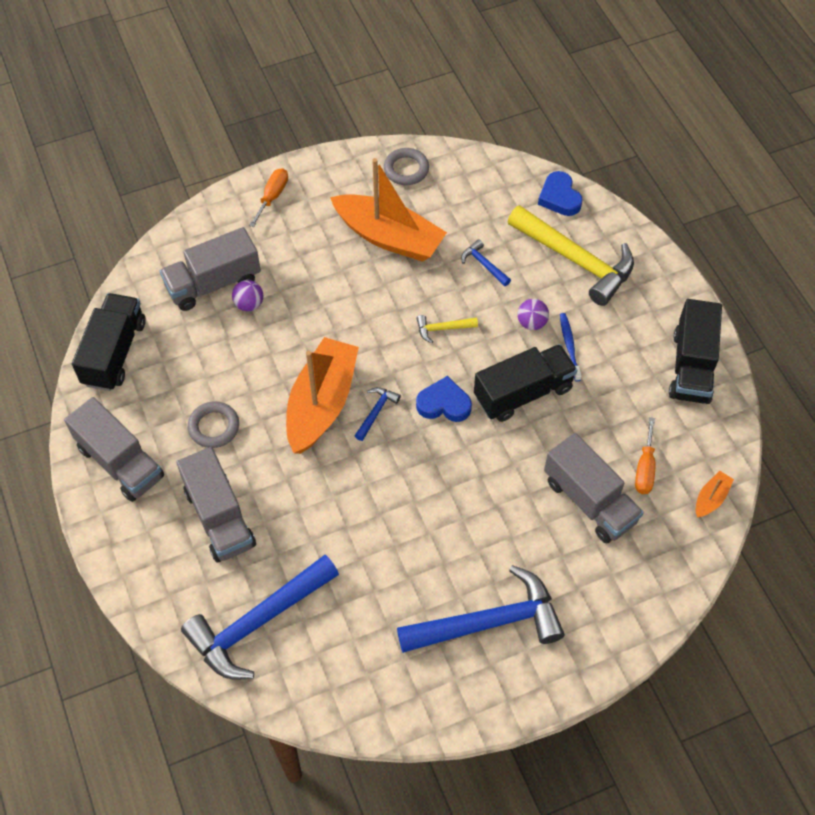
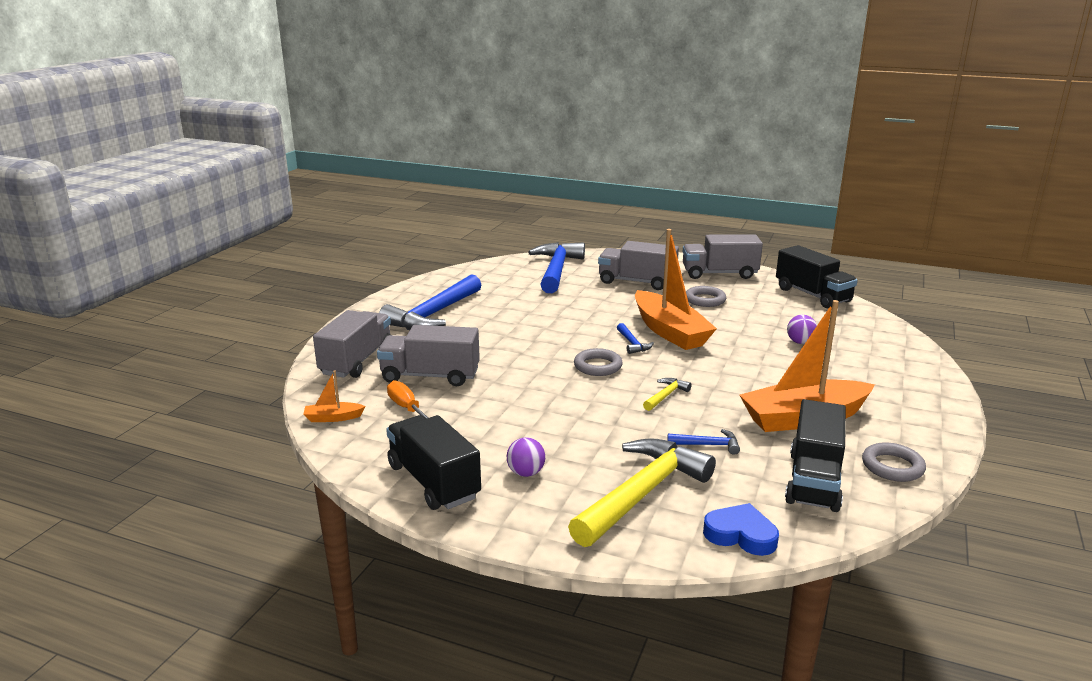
camera: 135 degrees right, 35 degrees down
(213, 283) = (840, 339): grey truck -> grey truck (357, 361)
(272, 196) = (921, 391): orange screwdriver -> none
(444, 404) = (598, 366): blue heart -> grey ring
(523, 393) = (553, 397): black truck -> black truck (813, 481)
(531, 323) = (609, 433): purple ball -> purple ball (526, 473)
(569, 346) = (558, 437): blue toothbrush -> none
(575, 260) = (642, 494): yellow hammer -> yellow hammer turned 135 degrees clockwise
(711, 498) = (333, 418): orange boat -> orange boat turned 90 degrees clockwise

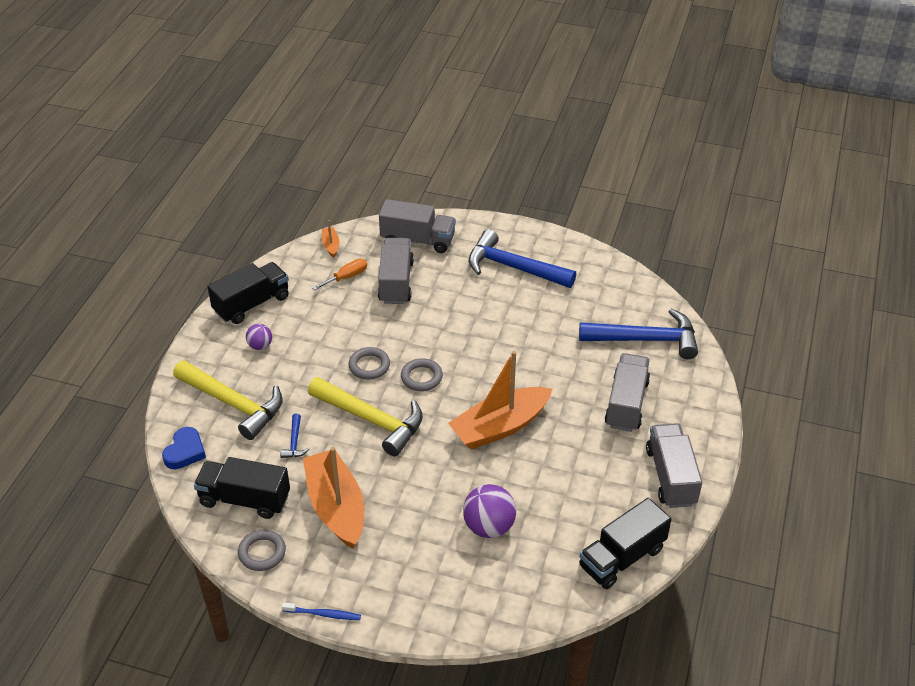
camera: 85 degrees right, 20 degrees up
(632, 344) = (469, 399): blue hammer -> none
(666, 396) = (371, 420): yellow hammer -> yellow hammer, size x2.34
(705, 300) = (587, 458): grey ring -> grey ring (369, 366)
(800, 342) = (489, 527): purple ball -> purple ball, size x1.76
(956, 427) = (323, 614): none -> blue toothbrush

